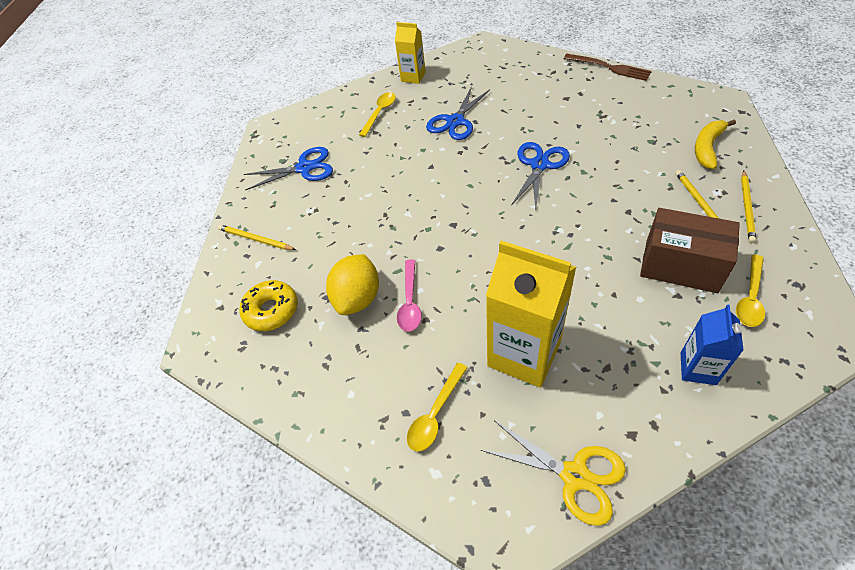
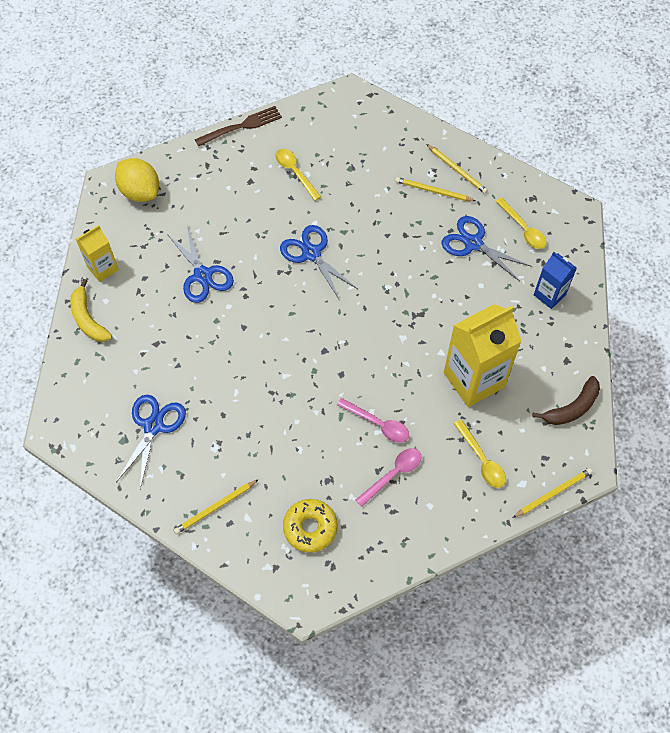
camera: 65 degrees left, 10 degrees up
(358, 298) = (346, 458): yellow lemon -> yellow lemon (140, 192)
(365, 343) = (393, 474): none -> pink spoon
(380, 113) = (132, 325): yellow spoon -> yellow spoon (295, 172)
(446, 517) = (553, 493): none -> yellow pencil
(574, 476) = (572, 408): yellow scissors -> brown banana
(680, 266) = (473, 243): brown box -> blue scissors
(707, 148) = (387, 144): yellow banana -> yellow banana (88, 319)

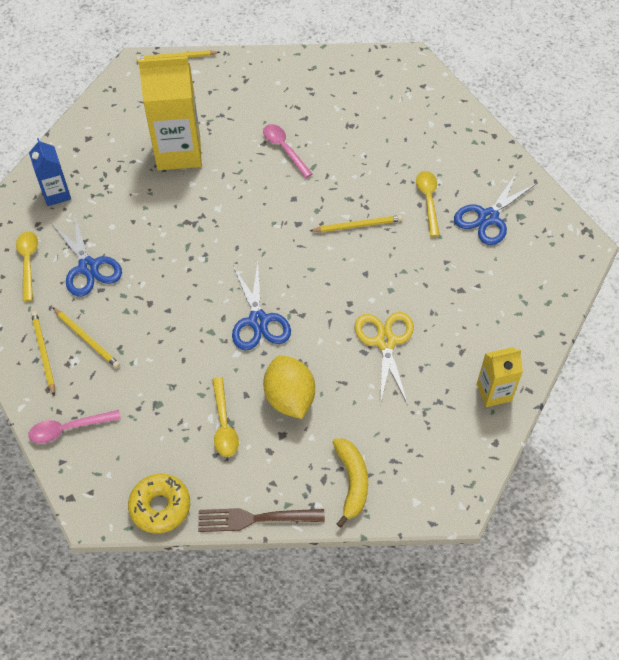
camera: 155 degrees left, 5 degrees down
(88, 319) = (525, 341): yellow banana -> yellow banana (352, 482)
(140, 192) = (420, 474): yellow lemon -> yellow lemon (289, 398)
(202, 275) = (385, 342): blue scissors -> yellow scissors
(215, 508) = (455, 138): yellow pencil -> yellow pencil (358, 225)
(310, 528) = (382, 100): yellow donut -> yellow donut (160, 506)
(393, 474) = (294, 111): pink spoon -> pink spoon (68, 429)
(481, 460) = (215, 96): yellow spoon -> yellow spoon (428, 200)
(572, 408) = (114, 104): brown banana -> none

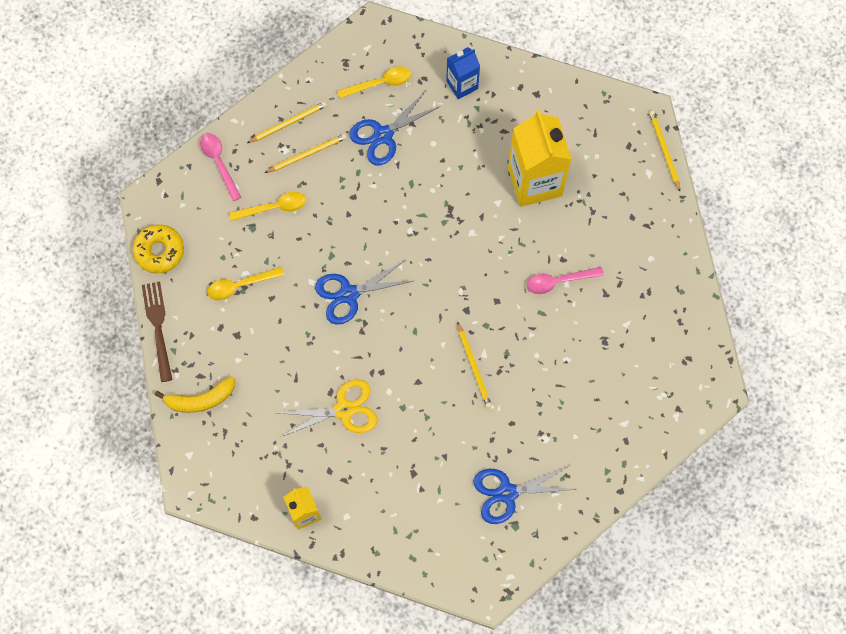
camera: 80 degrees right, 15 degrees up
(87, 339) = (307, 154): yellow pencil -> yellow pencil turned 150 degrees counterclockwise
(284, 149) = (558, 281): pink spoon -> pink spoon turned 150 degrees counterclockwise
(289, 398) = (273, 335): yellow lemon -> none
(428, 200) = (518, 431): yellow spoon -> yellow spoon (274, 207)
(488, 217) = (507, 493): blue scissors -> blue scissors turned 45 degrees counterclockwise

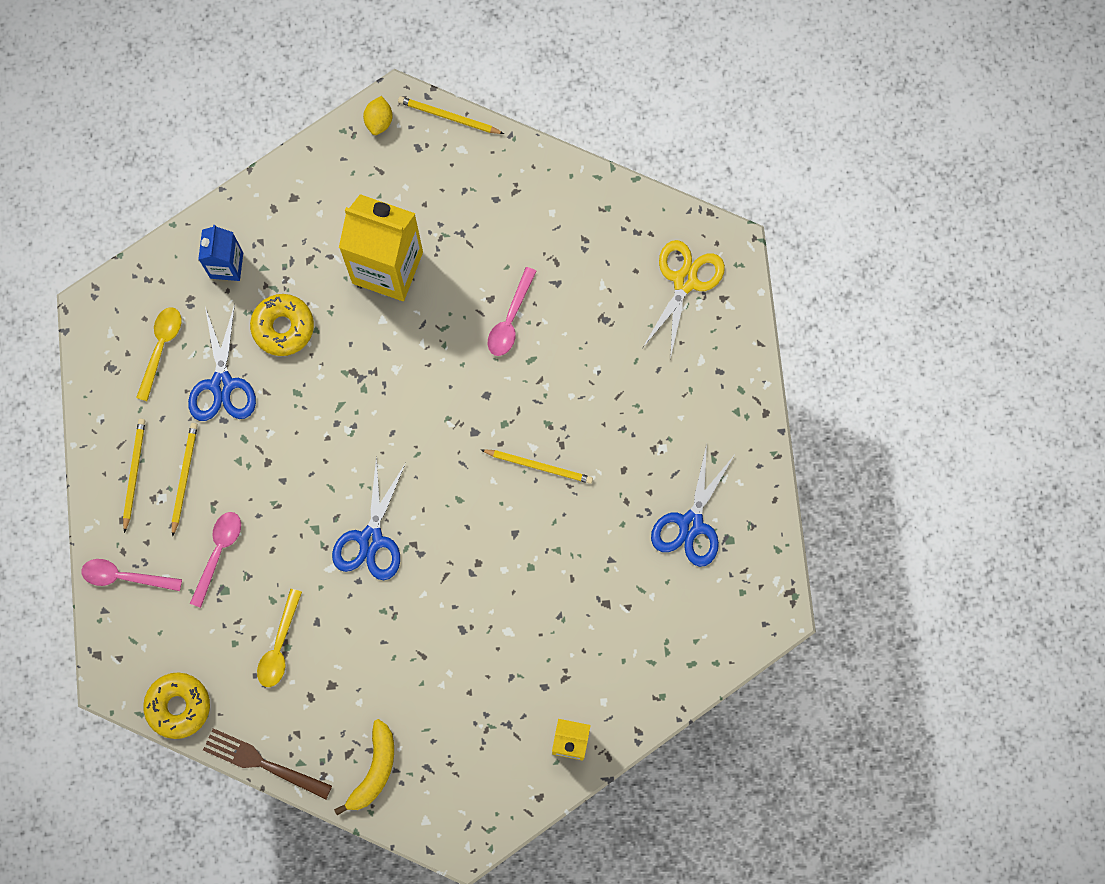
camera: 55 degrees left, 5 degrees up
(274, 207) = (218, 553): yellow spoon -> pink spoon
(344, 410) = (491, 628): yellow scissors -> yellow scissors (685, 281)
(447, 146) = (283, 327): none -> yellow donut
(627, 110) = (379, 121): none -> yellow lemon

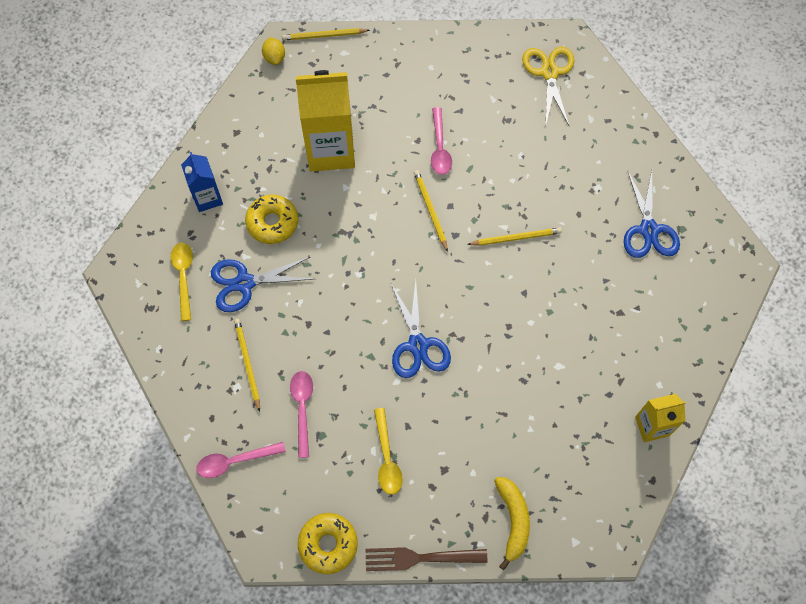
camera: 25 degrees left, 10 degrees down
(134, 473) = (205, 378): yellow pencil -> yellow pencil (430, 210)
(221, 384) = (244, 283): blue scissors -> blue scissors turned 105 degrees clockwise

